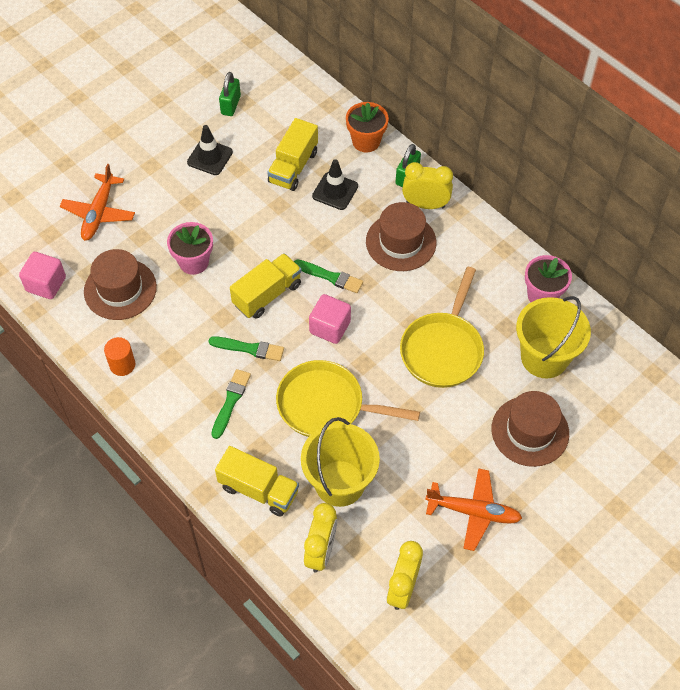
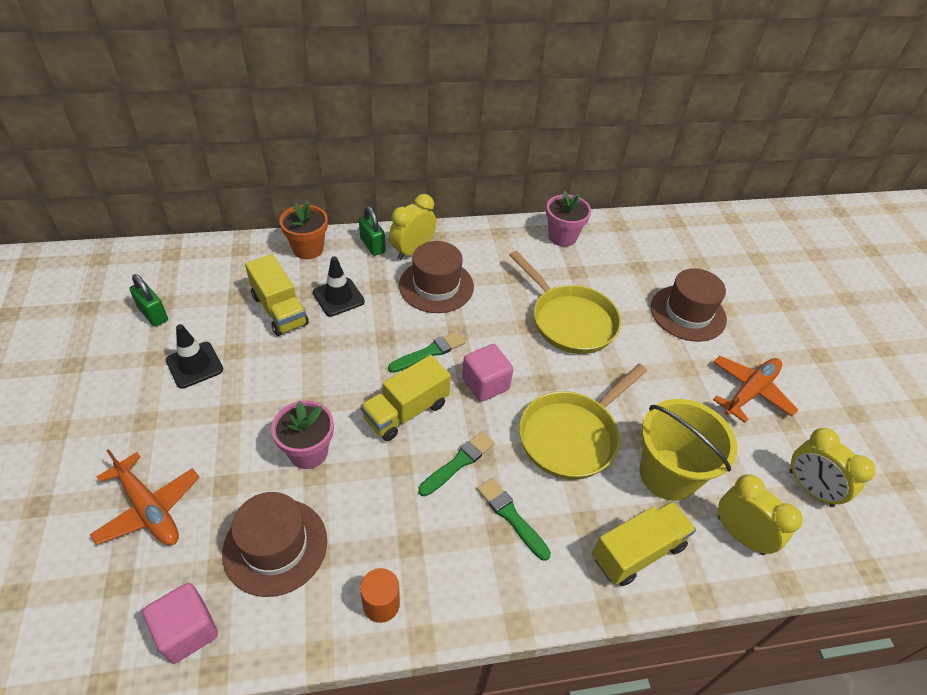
camera: 60 degrees left, 10 degrees down
(267, 294) = (406, 411): yellow truck -> yellow truck turned 120 degrees counterclockwise
(544, 357) = (622, 267): yellow bucket -> none

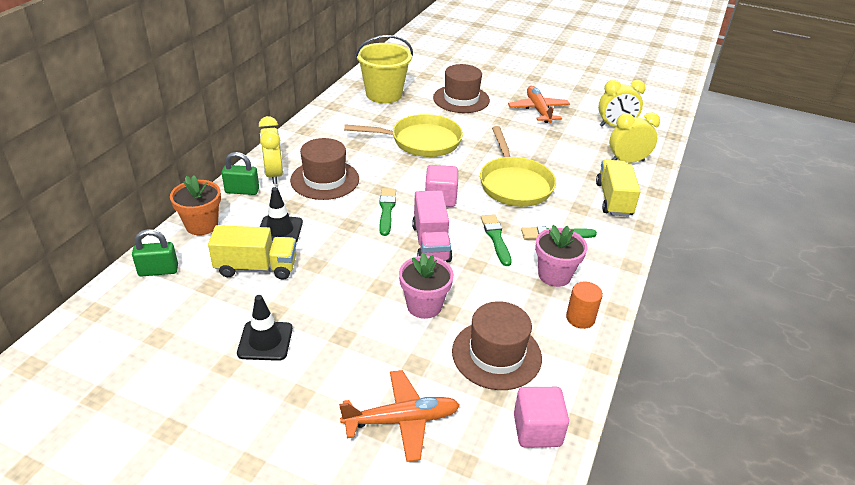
camera: 55 degrees left, 10 degrees down
(153, 314) = (167, 349): green padlock -> green padlock (158, 270)
(406, 411) = (431, 243): yellow truck -> pink truck
(562, 237) = (342, 109): pink flower pot -> pink flower pot (554, 275)
(668, 474) = (571, 164): yellow bucket -> yellow bucket (384, 94)

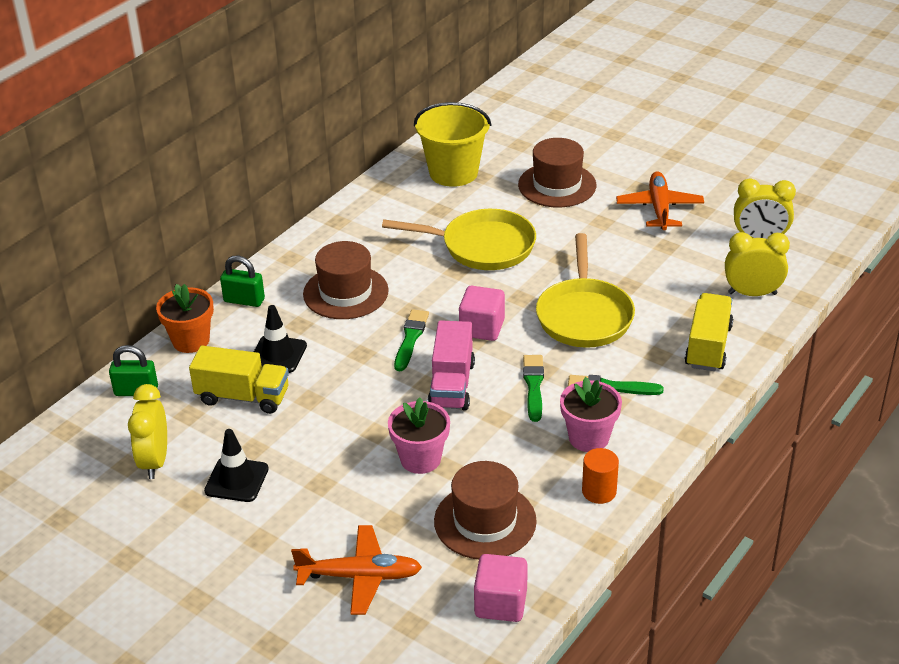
camera: 15 degrees right, 0 degrees up
(274, 175) = (285, 281): yellow clock -> yellow clock (154, 461)

